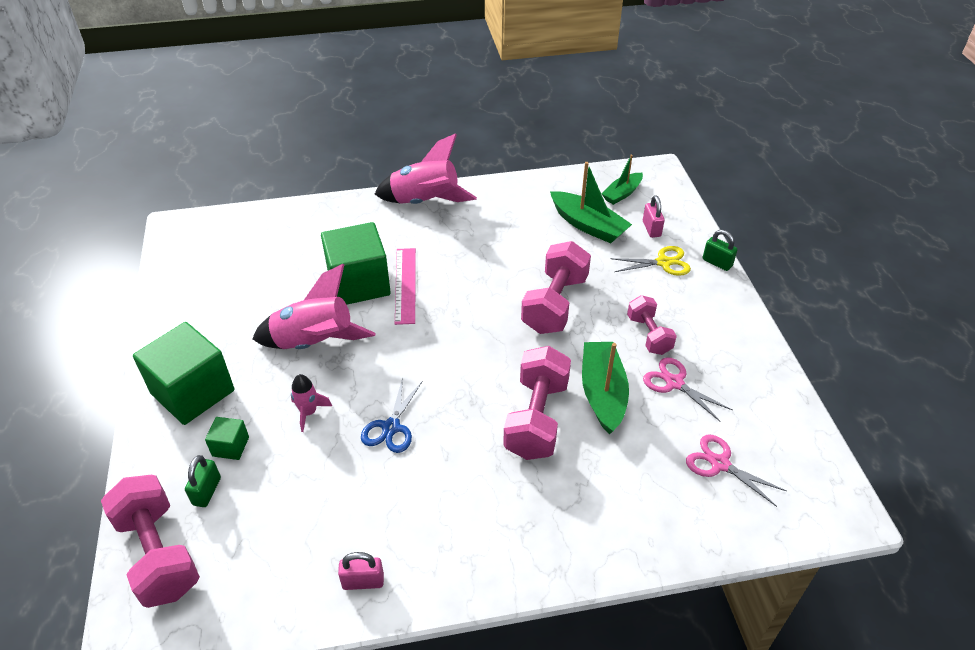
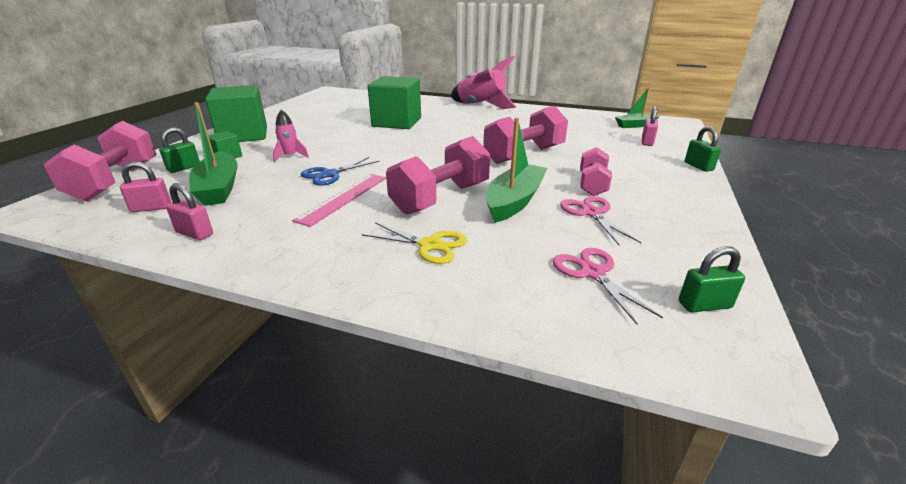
camera: 30 degrees right, 15 degrees down
(266, 571) = (151, 208): none -> pink padlock
(315, 343) = (337, 135): pink rocket -> none
(405, 285) = (425, 128): pink ruler -> pink ruler (343, 198)
(588, 225) = (592, 132): green boat -> green boat (219, 188)
(663, 262) = (643, 157): yellow scissors -> yellow scissors (430, 245)
(803, 463) = (704, 305): none -> green padlock

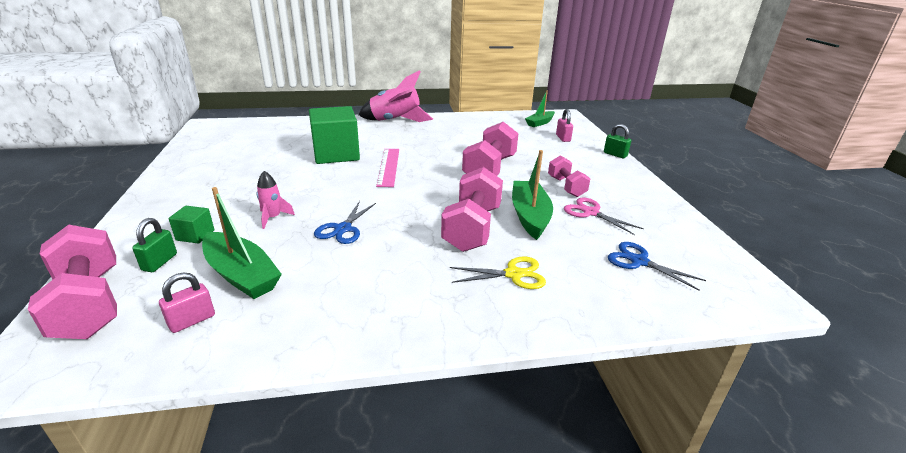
camera: 30 degrees left, 0 degrees up
(194, 233) = (288, 332): pink padlock -> none
(243, 135) = (177, 203): green cube -> none
(343, 198) = (388, 250): pink ruler -> pink ruler (388, 167)
(593, 273) = (639, 261): pink scissors -> blue scissors
(704, 305) = (715, 264): green padlock -> none

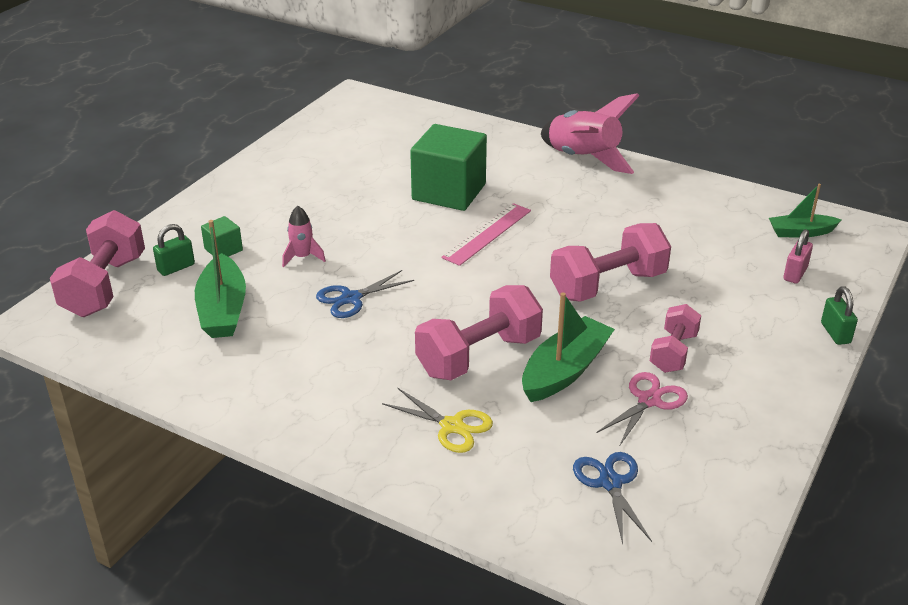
camera: 40 degrees right, 5 degrees up
(192, 321) = (155, 335): pink padlock -> none
(590, 212) = (649, 400): pink scissors -> pink scissors turned 45 degrees clockwise

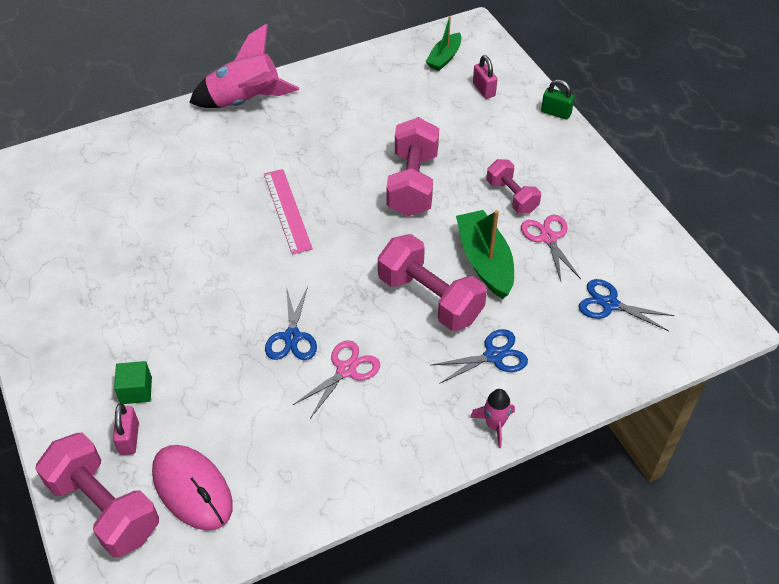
camera: 55 degrees left, 15 degrees up
(153, 318) = (192, 489): none -> pink mouse
(176, 267) = (129, 438): green padlock -> pink padlock
(223, 310) = (227, 431): green boat -> none
(302, 257) = (203, 340): pink rocket -> pink rocket (494, 425)
(345, 343) = (346, 370): none -> pink scissors
(449, 192) = (206, 200): green cube -> none
(452, 426) = (494, 356): yellow scissors -> blue scissors
(479, 356) = (430, 298): pink dumbbell -> pink dumbbell turned 45 degrees counterclockwise

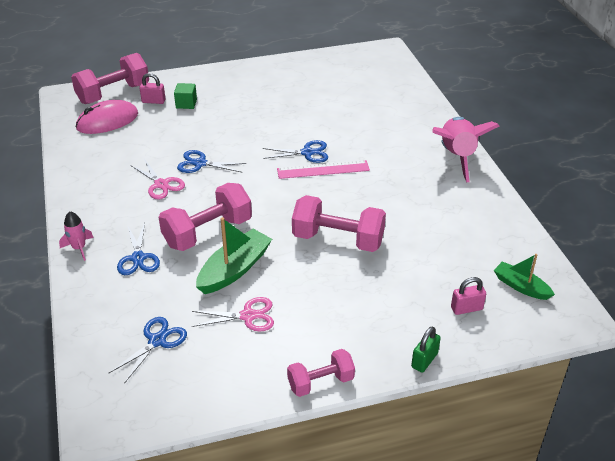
camera: 100 degrees right, 10 degrees down
(253, 229) = (307, 153): none -> blue scissors
(484, 261) = (234, 269): green boat -> green boat turned 45 degrees counterclockwise
(511, 196) = (306, 301): pink dumbbell -> pink dumbbell (320, 382)

